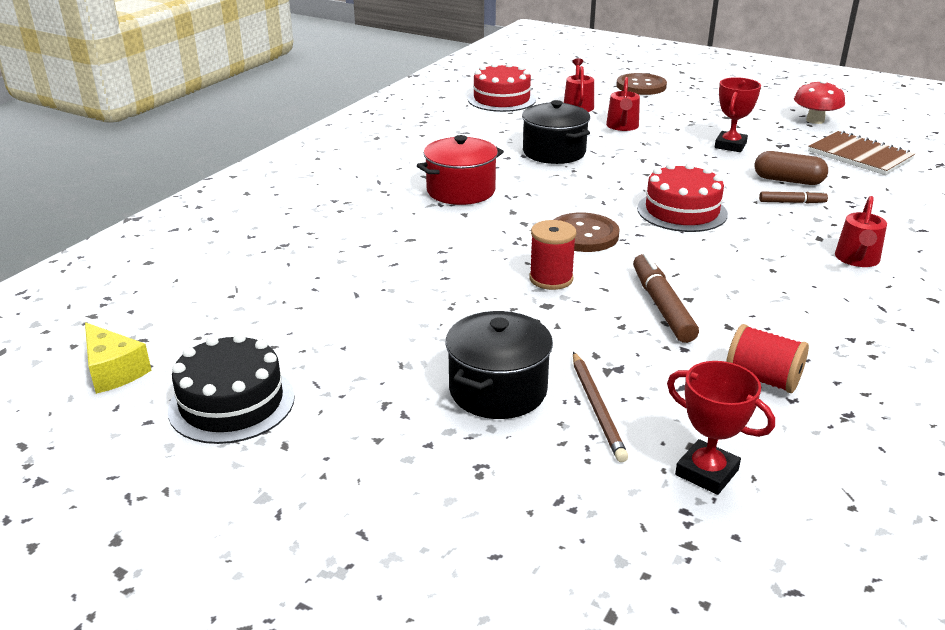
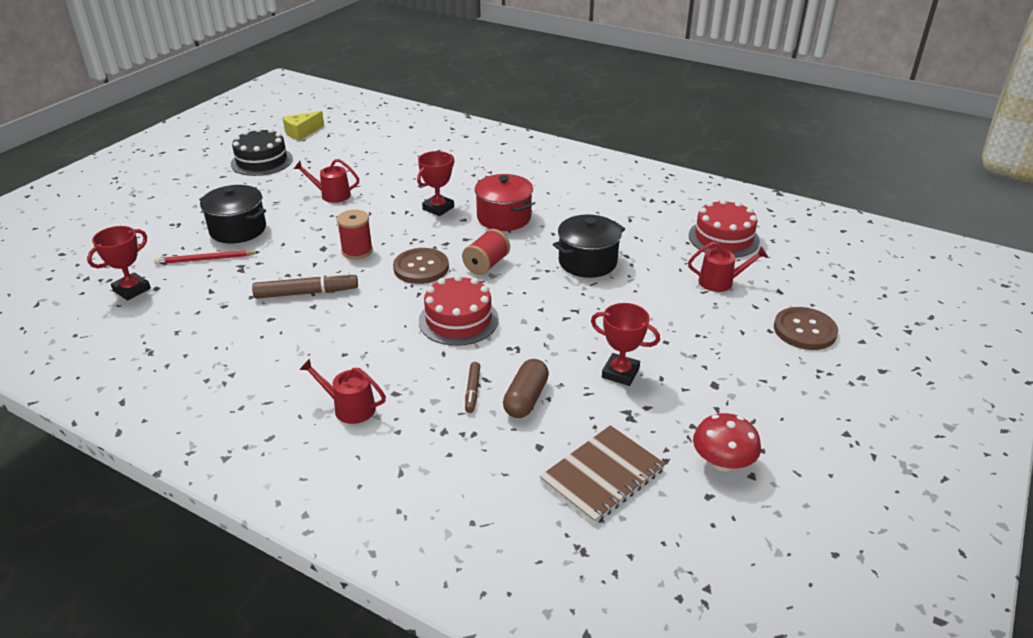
camera: 90 degrees right, 5 degrees up
(434, 230) = (438, 208): none -> red trophy
(597, 408) = (205, 259): brown pencil -> red pencil
(622, 126) = (663, 305): red watering can -> red watering can (332, 195)
(762, 379) = (203, 323): red spool -> red spool (486, 265)

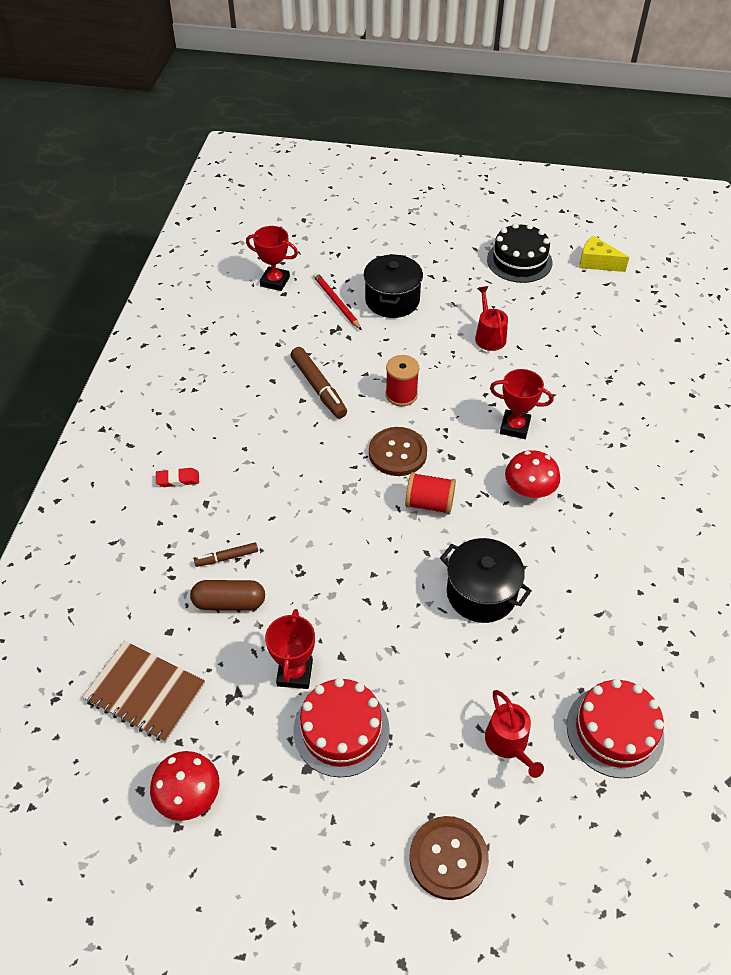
camera: 70 degrees right, 15 degrees up
(349, 408) = (178, 480): red watering can -> red eraser
(458, 320) = (325, 512): red cake -> red cake (341, 730)
(504, 218) = (529, 489): red pot -> red mushroom

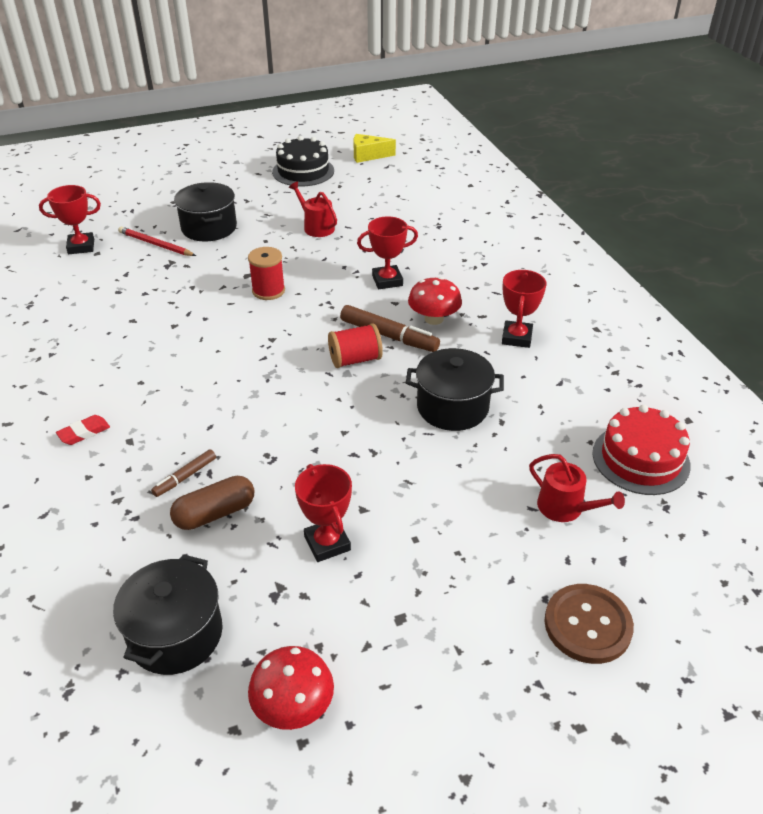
camera: 30 degrees left, 10 degrees down
(145, 692) = (175, 634): brown notebook -> black pot
(318, 387) = (184, 311): brown marker -> brown marker (389, 336)
(341, 730) = (408, 569): red cake -> none
(397, 453) = (297, 333): brown button -> none
(593, 545) = (516, 337): none -> red trophy

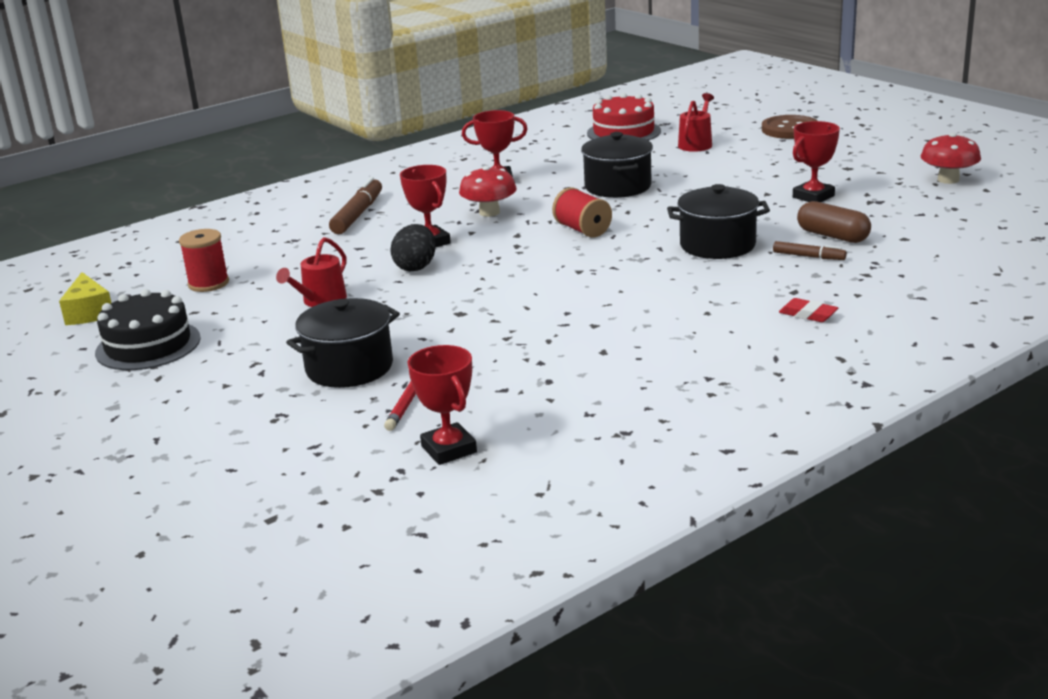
camera: 105 degrees left, 15 degrees down
(175, 634) = (951, 220): black pot -> black pot (717, 245)
(268, 291) = (487, 293): red spool -> red spool (208, 283)
(343, 268) = (416, 267): none -> black egg
(389, 336) = (532, 224): brown marker -> brown marker (358, 214)

